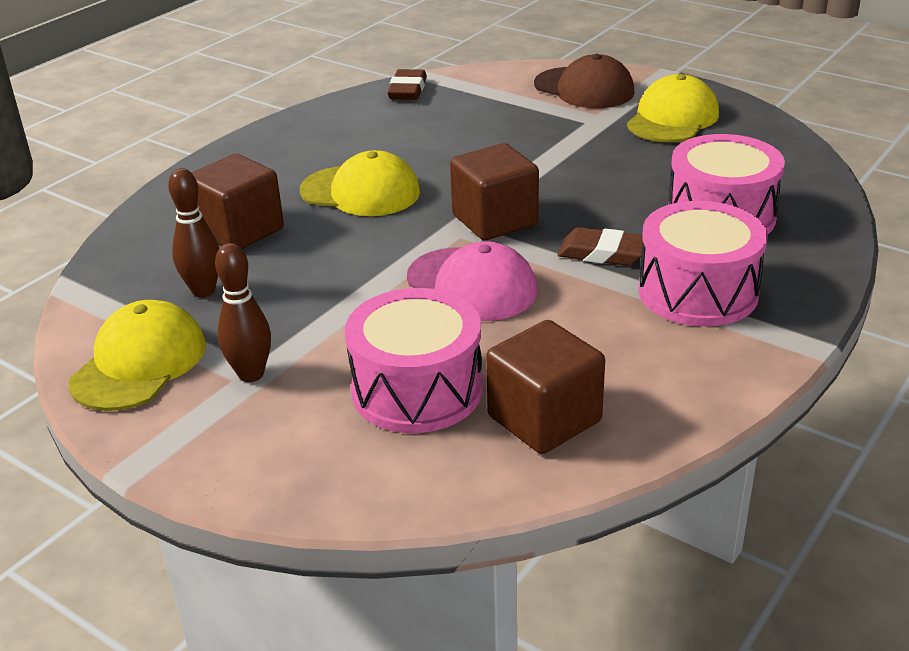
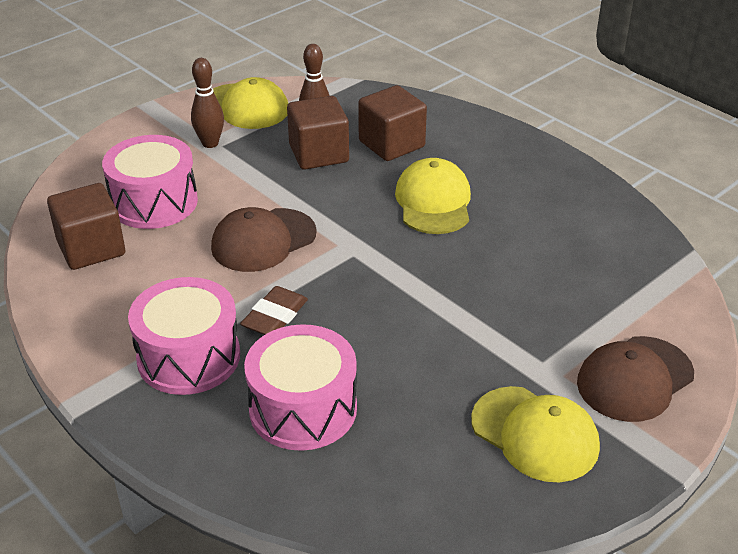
camera: 100 degrees right, 5 degrees up
(360, 192) = (433, 202): yellow cap -> yellow cap turned 150 degrees clockwise
(407, 90) = (648, 248): brown eraser -> none
(472, 285) = (263, 240): pink cap -> brown cap
(495, 220) = (356, 266): brown cube -> brown cube (319, 154)

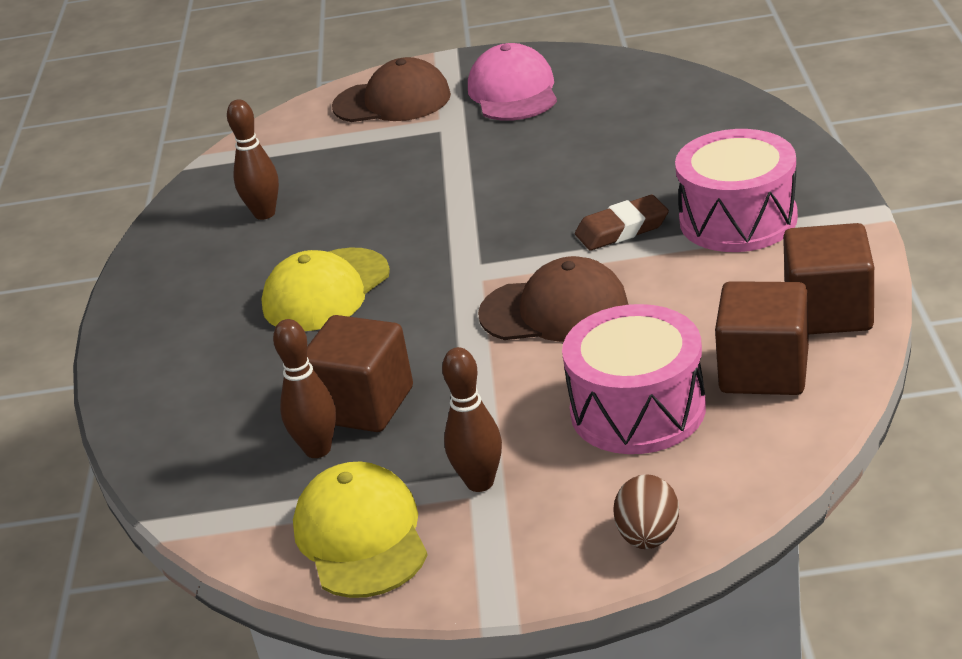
camera: 135 degrees left, 5 degrees down
(100, 151) = (648, 536): none -> brown egg
(303, 408) = (671, 153): pink drum -> none
(391, 144) = (263, 384): brown cube -> brown cube (828, 312)
(535, 434) = (513, 92): yellow cap -> pink cap
(564, 236) = (264, 214): none -> brown bowling pin

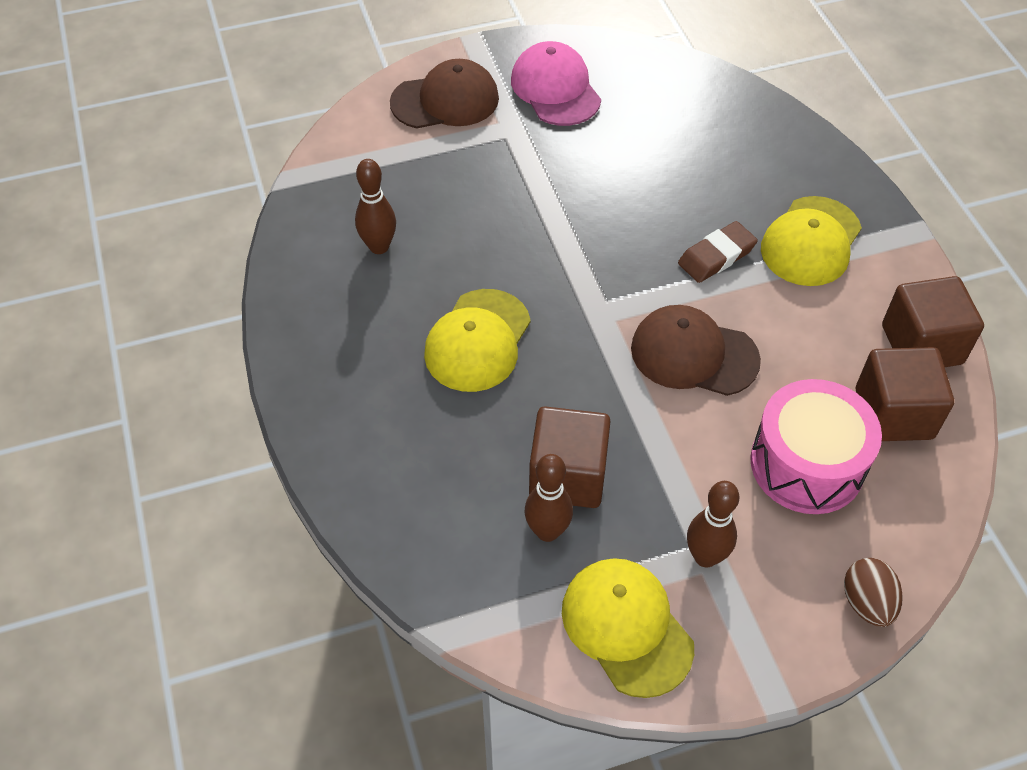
camera: 20 degrees left, 20 degrees up
(554, 310) = (694, 354): brown cap -> brown cap turned 150 degrees counterclockwise
(738, 219) = (811, 242): pink drum -> yellow cap

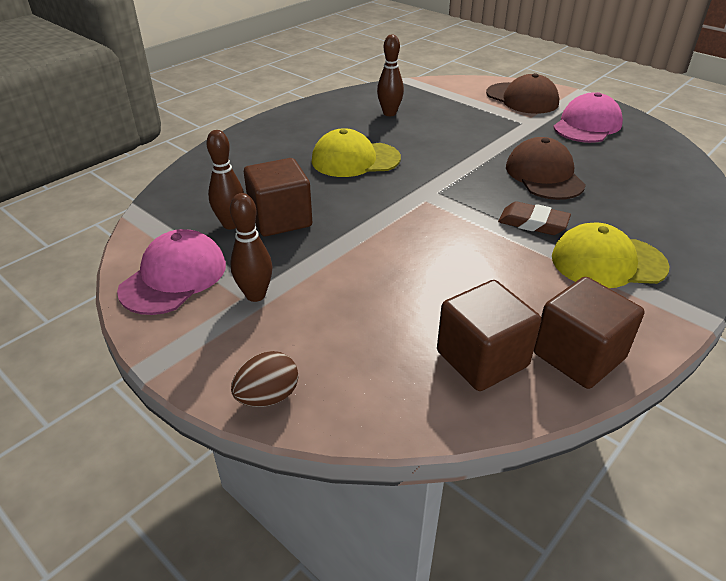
camera: 60 degrees right, 15 degrees down
(626, 627) = (174, 277): yellow cap -> pink cap
(694, 354) = (431, 239): brown cap -> brown cap (544, 175)
(807, 464) = (382, 322): pink drum -> none

